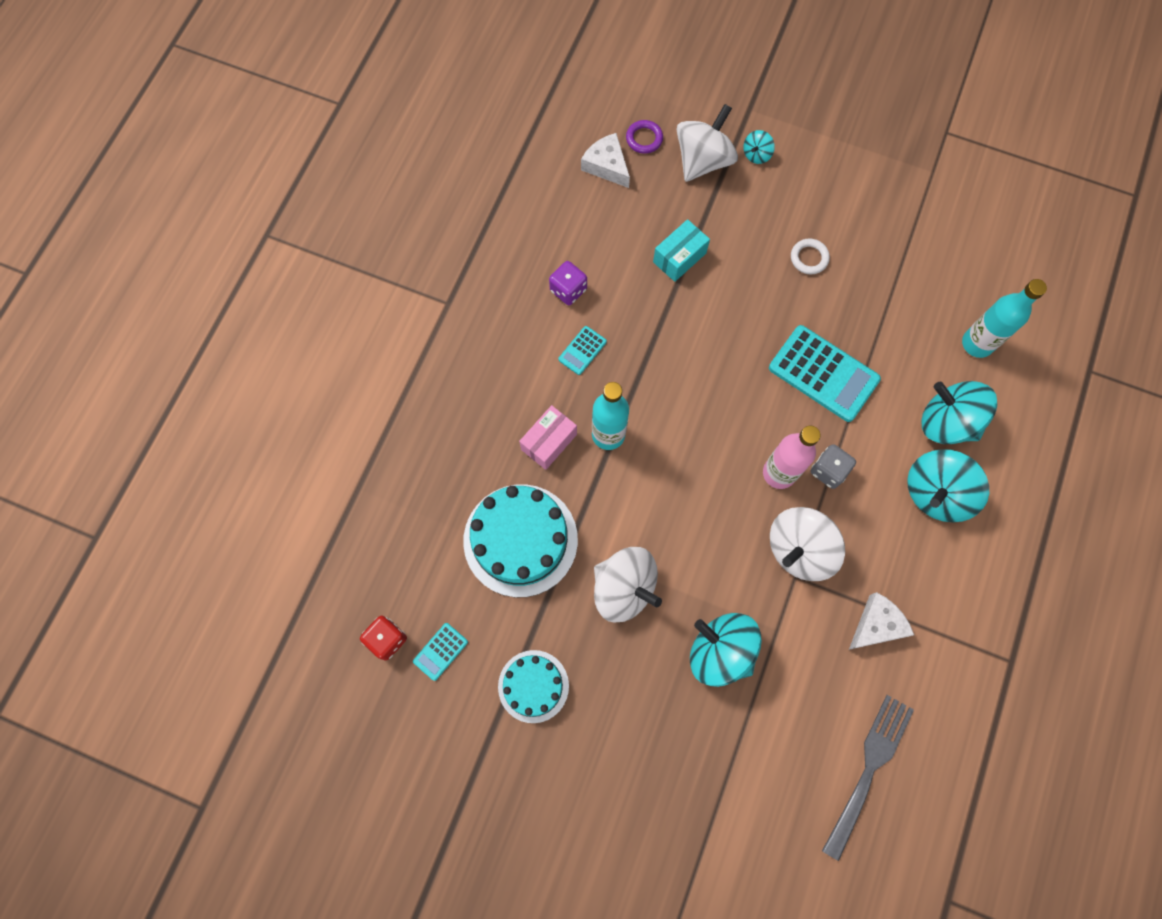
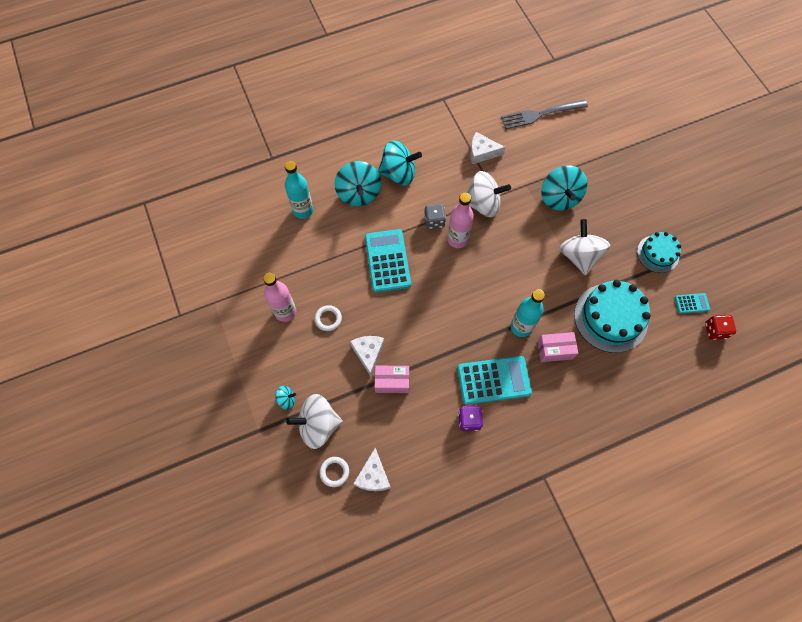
camera: 135 degrees left, 5 degrees down
(582, 350) = (493, 380): turquoise calculator -> turquoise calculator, size x2.09
(644, 139) = (334, 472): purple ring -> white ring
(679, 257) = (392, 382): turquoise box -> pink box
(732, 263) = (368, 353): none -> white cheese
(857, 226) = (285, 312): none -> pink bottle

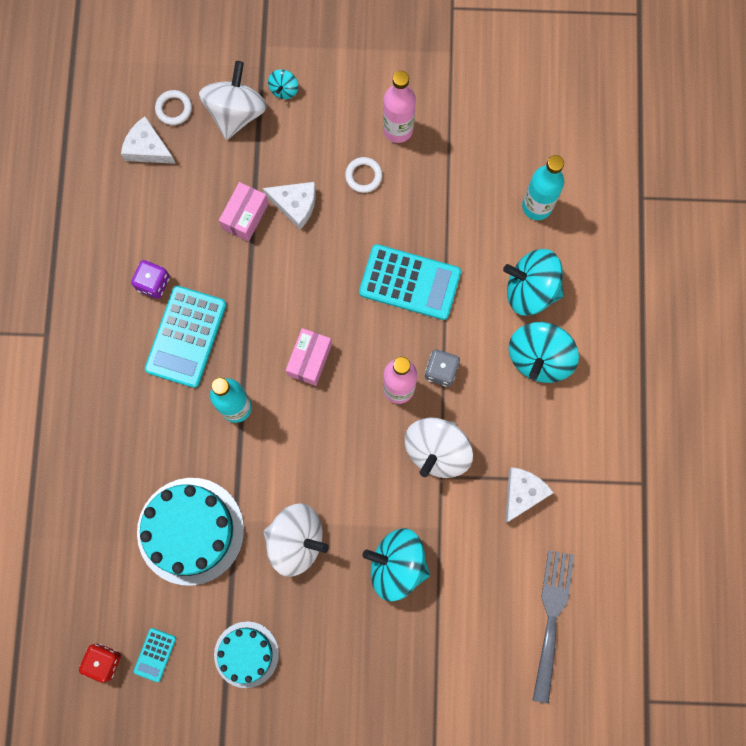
camera: 115 degrees right, 10 degrees up
(555, 350) = (185, 433): pink box -> pink box (309, 360)

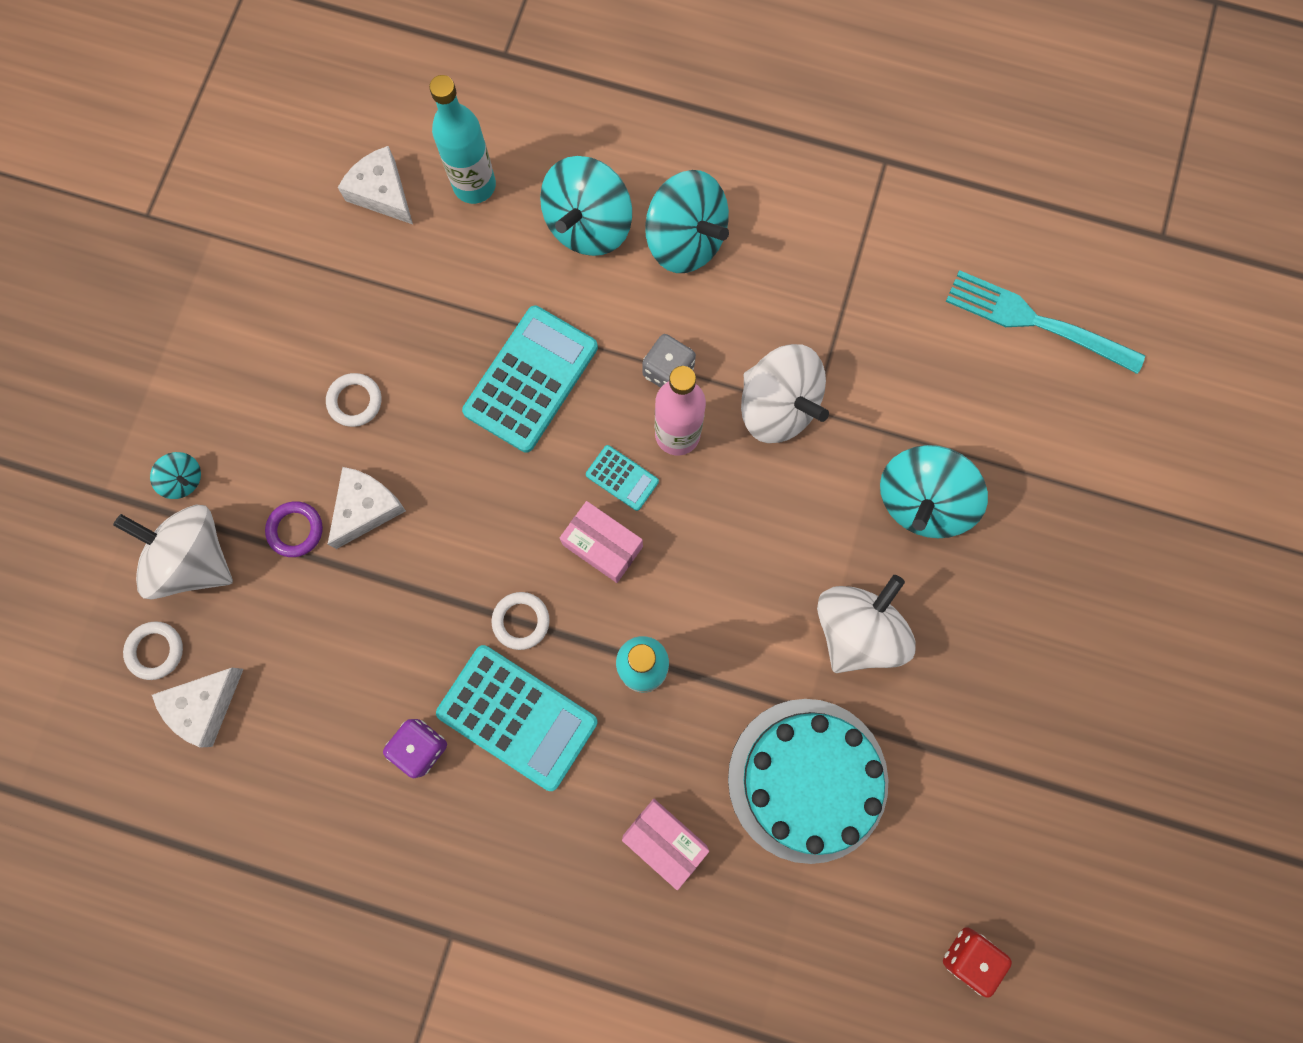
camera: 75 degrees left, 0 degrees up
(155, 654) = (974, 875): turquoise calculator -> turquoise calculator (622, 478)
(245, 216) = (360, 584): pink box -> pink box (665, 840)
(246, 654) = (1000, 740): turquoise cake -> none
(247, 322) = (521, 621): none -> white ring
(270, 166) = (295, 530): none -> purple ring
(398, 129) = (302, 336): pink bottle -> none
(522, 493) = (863, 312): white cheese -> white cheese (382, 193)
(551, 619) = (1036, 322): grey fork -> turquoise fork

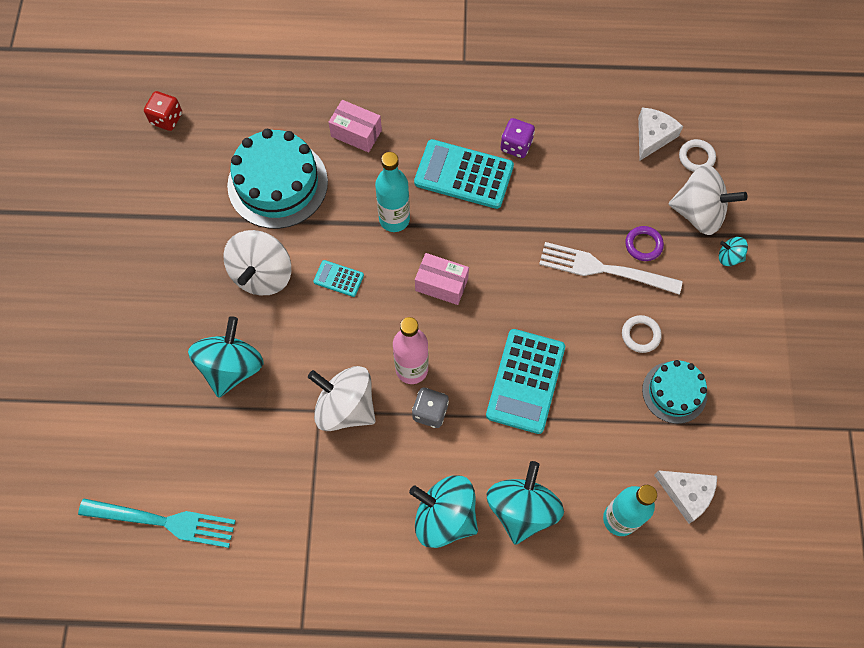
camera: 165 degrees right, 10 degrees down
(343, 316) = (674, 392): none -> turquoise cake
(366, 508) = (604, 269): white cheese -> white fork
(521, 621) = (479, 227): white ring -> none
(622, 478) = (441, 330): turquoise calculator -> turquoise calculator (338, 278)

